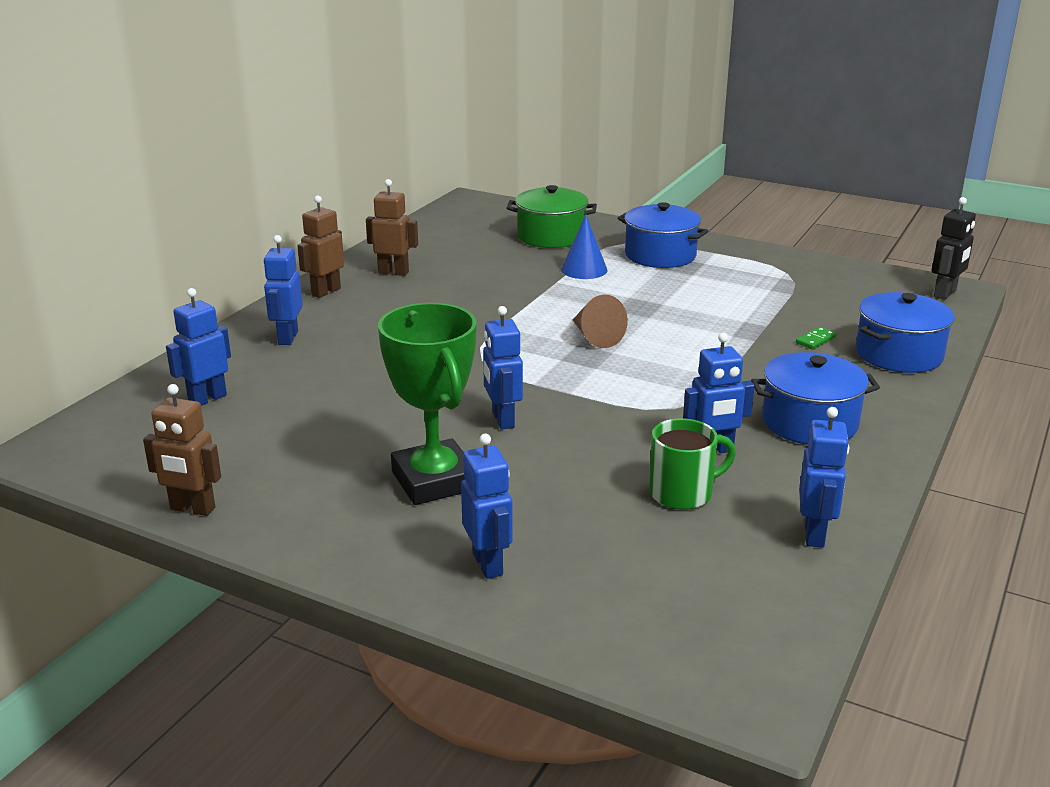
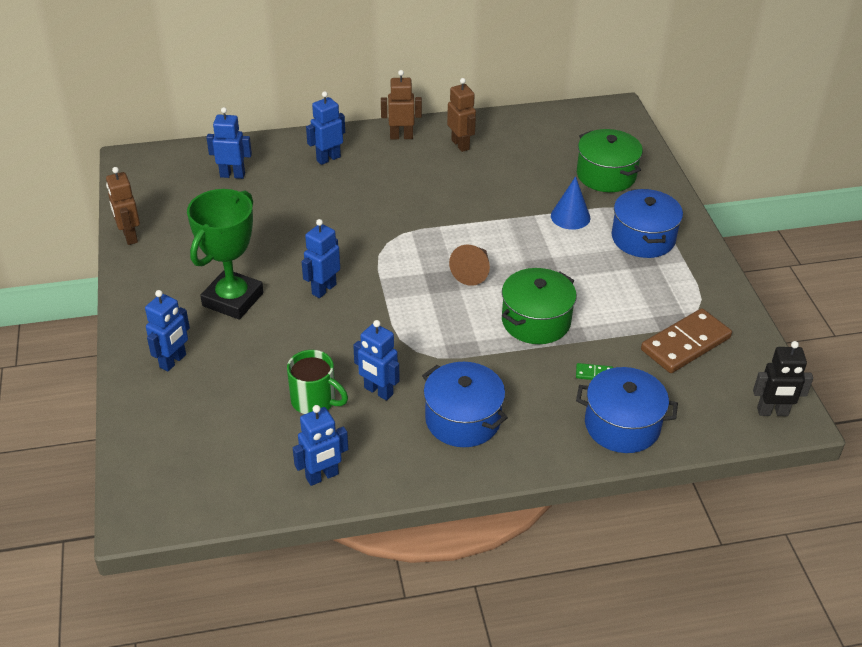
camera: 50 degrees right, 15 degrees up
(709, 337) = (536, 321): none -> green pot
(822, 292) = (685, 344): none -> brown domino

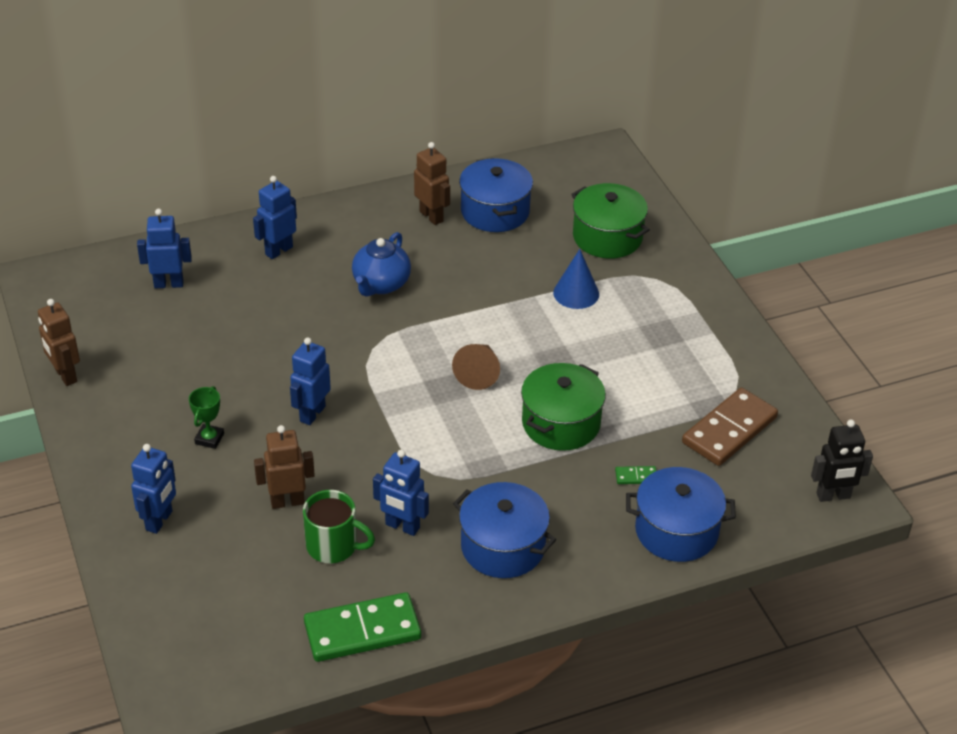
camera: 10 degrees left, 0 degrees up
(233, 299) = (209, 439): green trophy -> green trophy, size x0.43
(322, 476) = (362, 630): blue robot -> green domino
(401, 136) = (359, 213): brown robot -> brown robot (287, 501)
(406, 193) = (381, 284): none -> blue teapot
(643, 238) = (662, 310): blue pot -> blue pot (495, 211)

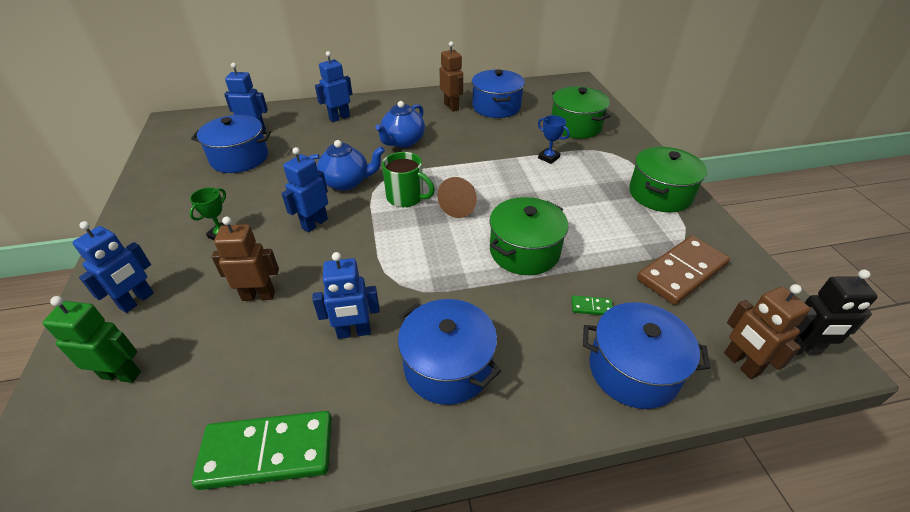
camera: 10 degrees right, 0 degrees up
(65, 375) = (144, 180): brown robot -> brown robot (741, 364)
(172, 331) = (239, 158): none -> blue pot
(191, 588) = (121, 374): none -> green robot
(329, 354) = (347, 182): none -> blue teapot
(333, 546) = (280, 345): green mug -> green mug (406, 197)
(402, 526) = (354, 332): blue robot -> blue robot turned 45 degrees counterclockwise
(576, 293) = (548, 158): blue cone -> blue trophy
(713, 334) = (660, 194): none -> green pot

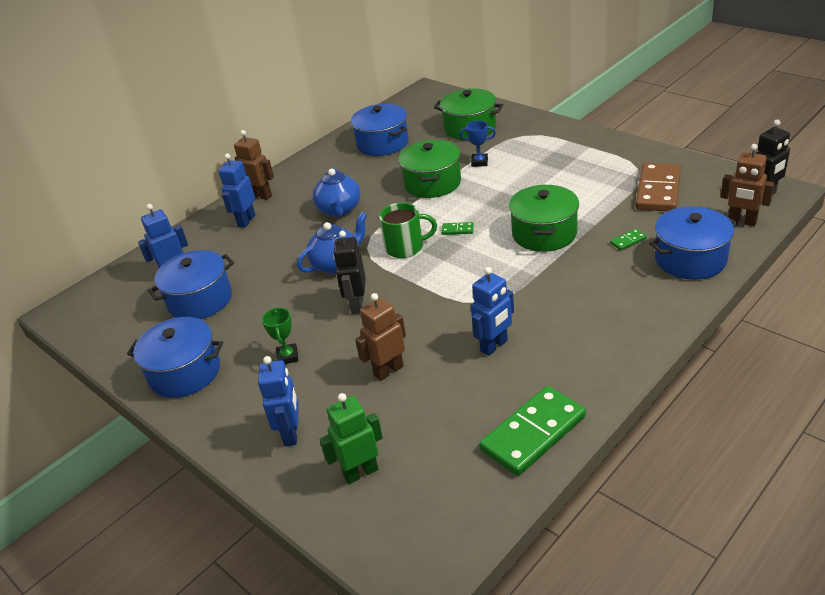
camera: 30 degrees left, 5 degrees down
(314, 223) = (357, 305): blue robot -> black robot
(448, 366) = (582, 324): blue pot -> blue pot (185, 372)
(451, 106) = (341, 161): brown robot -> brown robot (261, 196)
(461, 205) = (457, 230): brown cone -> green domino
(660, 194) = (590, 148): green pot -> green pot (432, 183)

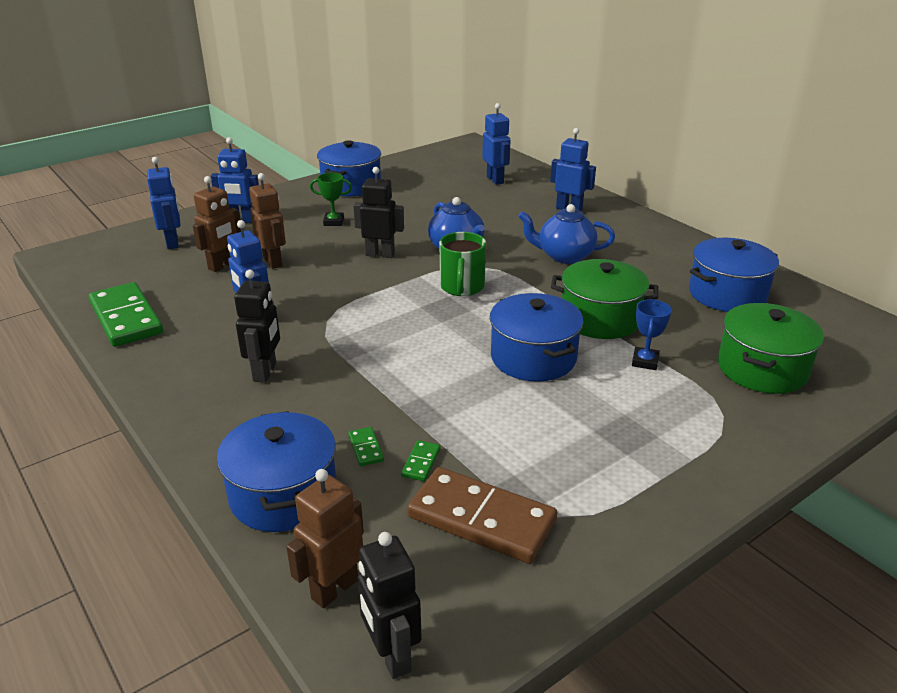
camera: 95 degrees right, 5 degrees down
(200, 300) = (444, 190): blue pot -> blue pot (533, 357)
(261, 196) = (618, 217): brown robot -> brown robot (223, 265)
(360, 472) = (173, 243): green robot -> blue robot
(457, 230) = (478, 322): green domino -> green domino (421, 462)
(544, 233) = (429, 382): green pot -> none
(572, 310) = (265, 372): none -> black robot

